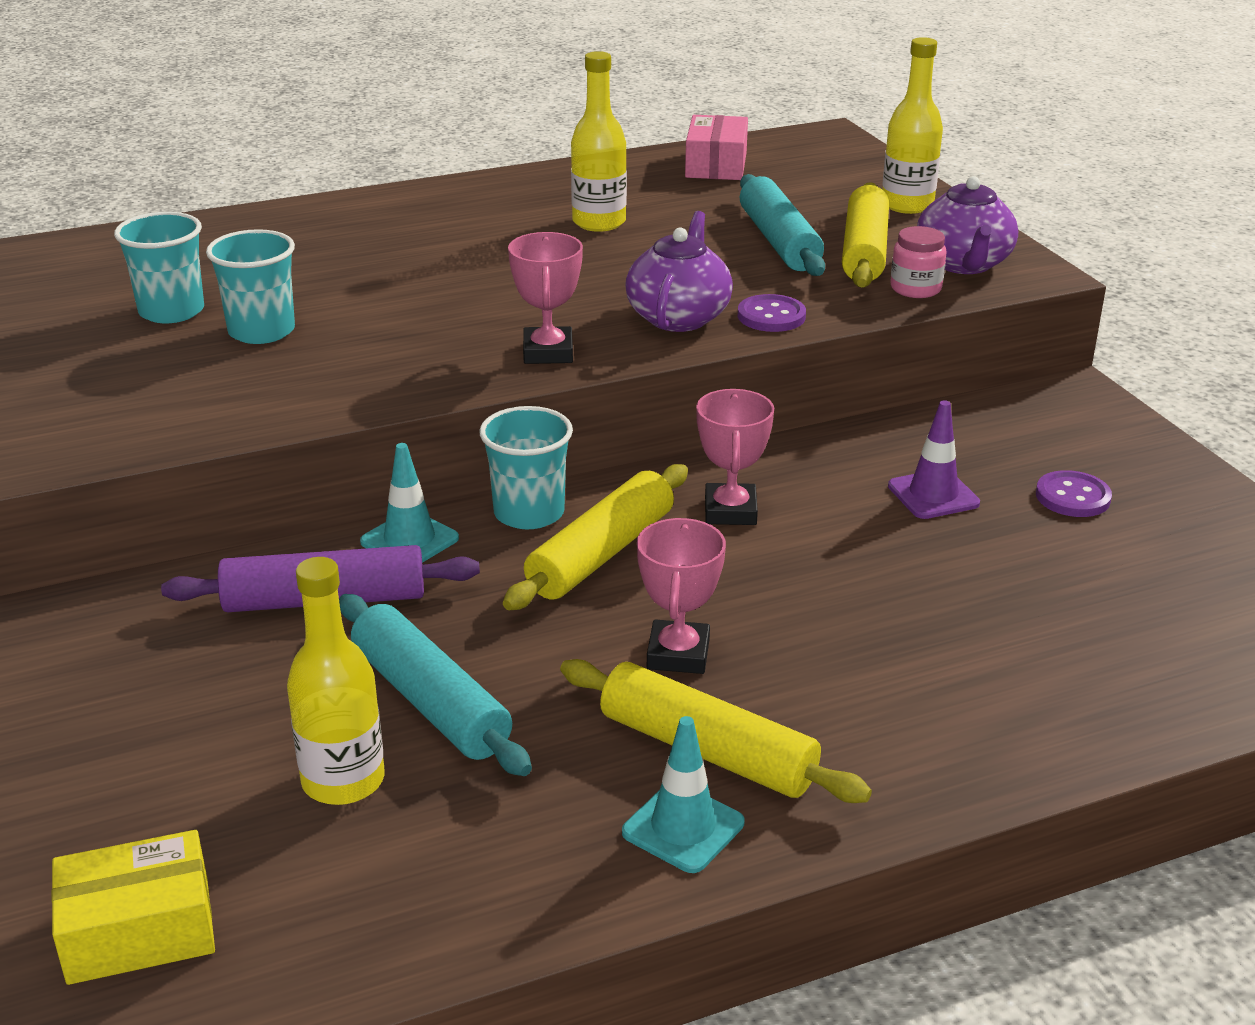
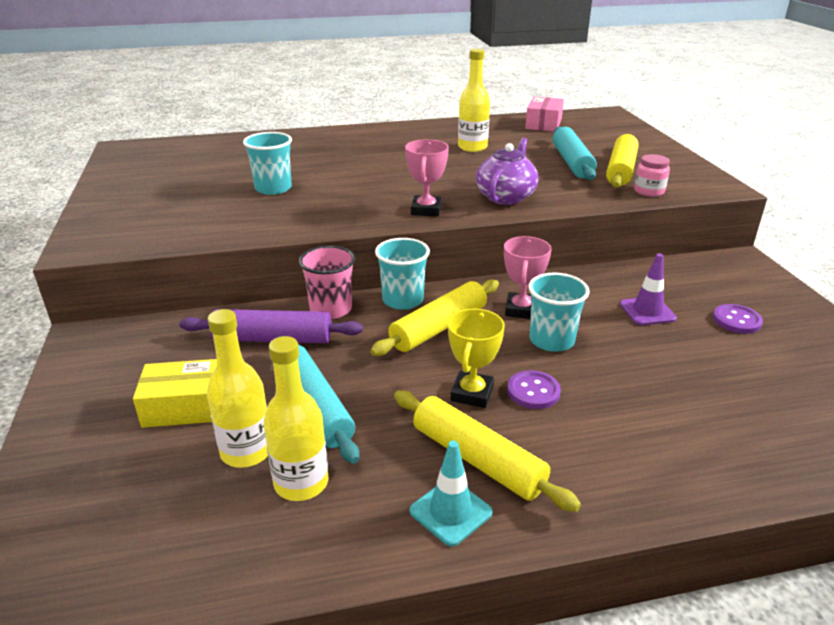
camera: 10 degrees right, 0 degrees up
(139, 930) = (89, 537): yellow box -> yellow box (184, 406)
(171, 311) = (230, 176): turquoise cup -> turquoise cup (551, 340)
(409, 540) = (331, 309): turquoise traffic cone -> pink cup
(678, 654) = (472, 393): pink trophy -> yellow trophy
(771, 316) = (560, 200): purple button -> purple button (533, 391)
(907, 205) = (649, 149): yellow bottle -> yellow bottle (301, 483)
(963, 264) = (679, 180): purple teapot -> none

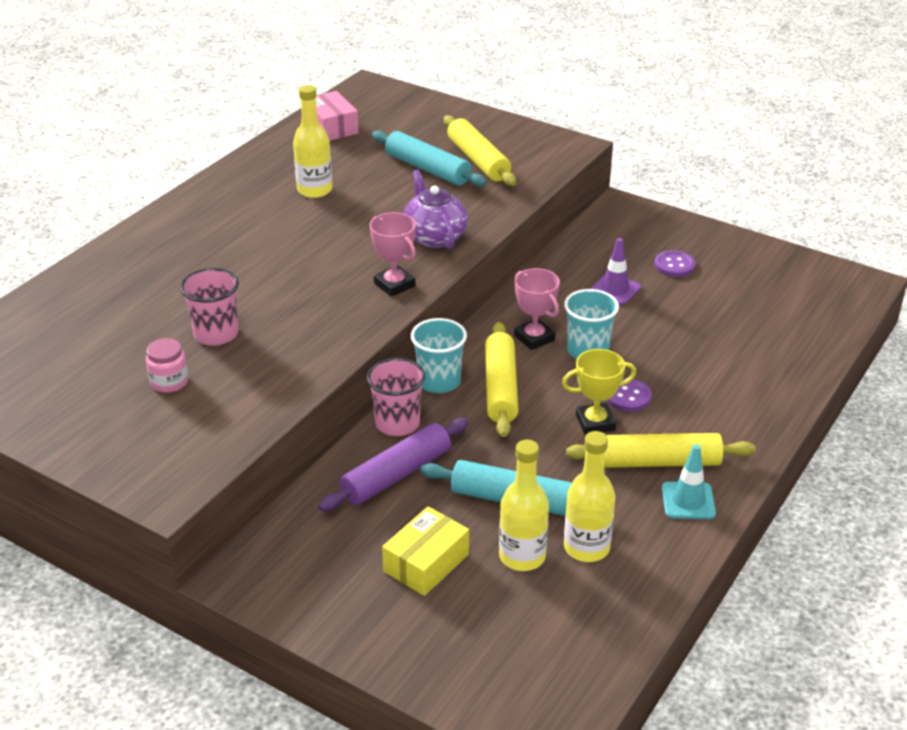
camera: 45 degrees left, 5 degrees up
(273, 188) = (216, 334): turquoise cup -> pink cup
(472, 393) = (595, 423): yellow trophy -> yellow trophy turned 75 degrees counterclockwise
(649, 191) = (529, 175): pink jar -> pink jar (169, 382)

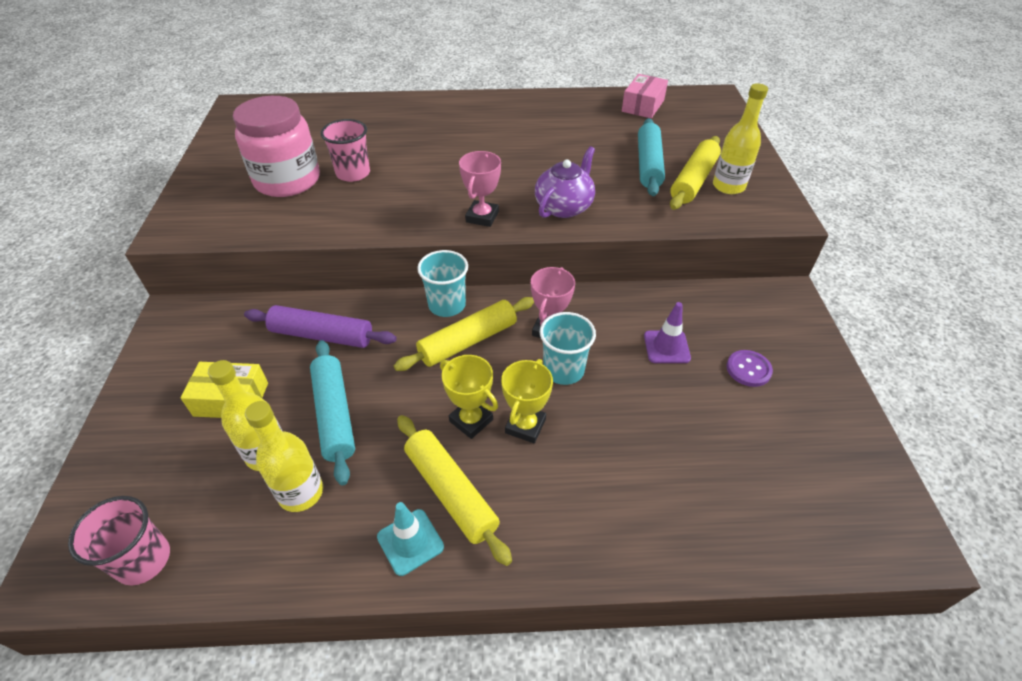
camera: 55 degrees right, 10 degrees up
(169, 382) = (287, 180): pink jar -> pink jar, size x2.34
(314, 190) = (558, 134): yellow bottle -> yellow bottle (728, 186)
(397, 423) = (381, 308): pink cup -> pink cup (143, 560)
(628, 396) = (525, 426): purple button -> yellow trophy

